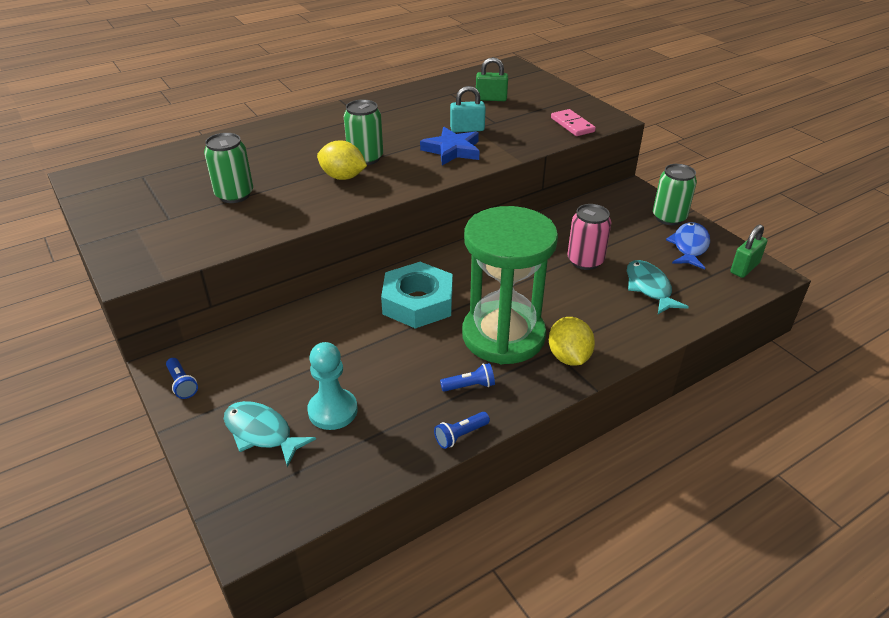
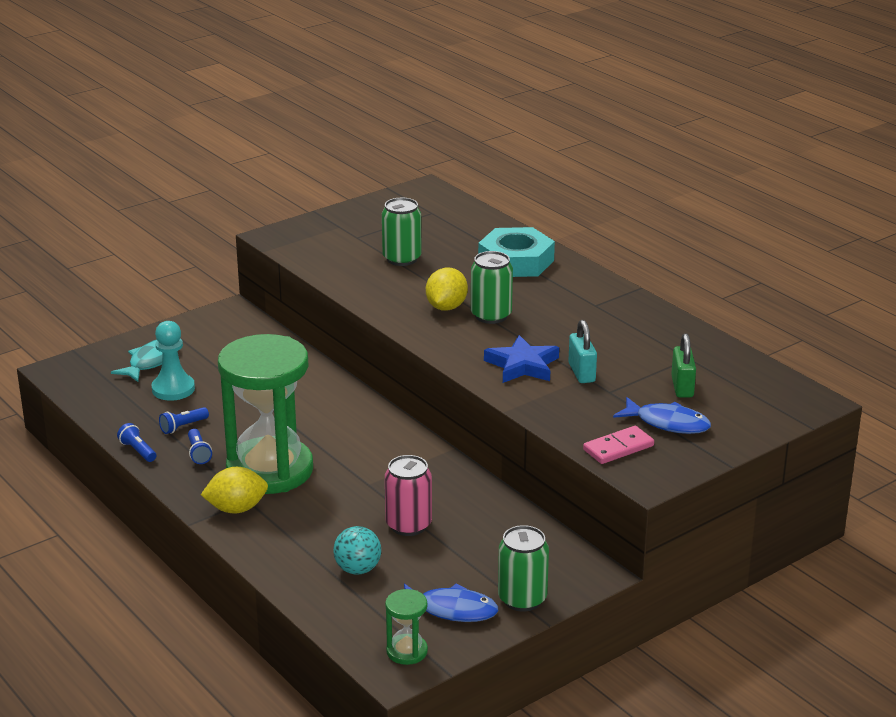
camera: 85 degrees right, 10 degrees down
(182, 384) = (210, 320): blue flashlight -> blue flashlight (183, 427)
(418, 302) = (322, 419): turquoise nut -> turquoise nut (516, 261)
(539, 107) = (668, 423): none -> blue fish
(649, 288) = (358, 569): turquoise fish -> turquoise ball
(744, 268) = (407, 651): green padlock -> green hourglass

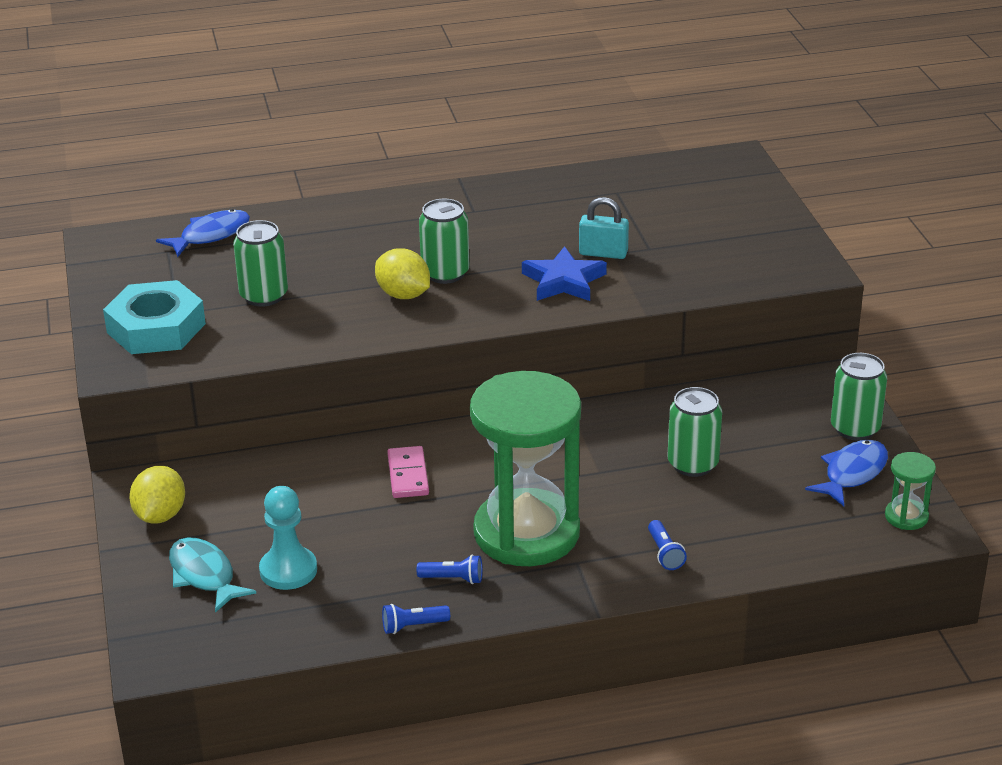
camera: 65 degrees left, 5 degrees up
(183, 427) = (384, 579): blue flashlight -> blue flashlight (664, 553)
(236, 509) = (590, 573): yellow lemon -> yellow lemon (160, 515)
(358, 569) = (753, 515): turquoise ball -> none
(408, 525) = (693, 464): pink can -> green can
(516, 261) = (338, 229): turquoise nut -> turquoise nut (156, 328)
(618, 448) = (754, 271): pink domino -> pink domino (408, 475)
(668, 423) = (727, 235): blue fish -> blue fish (210, 235)
(682, 387) = (668, 210): green padlock -> none

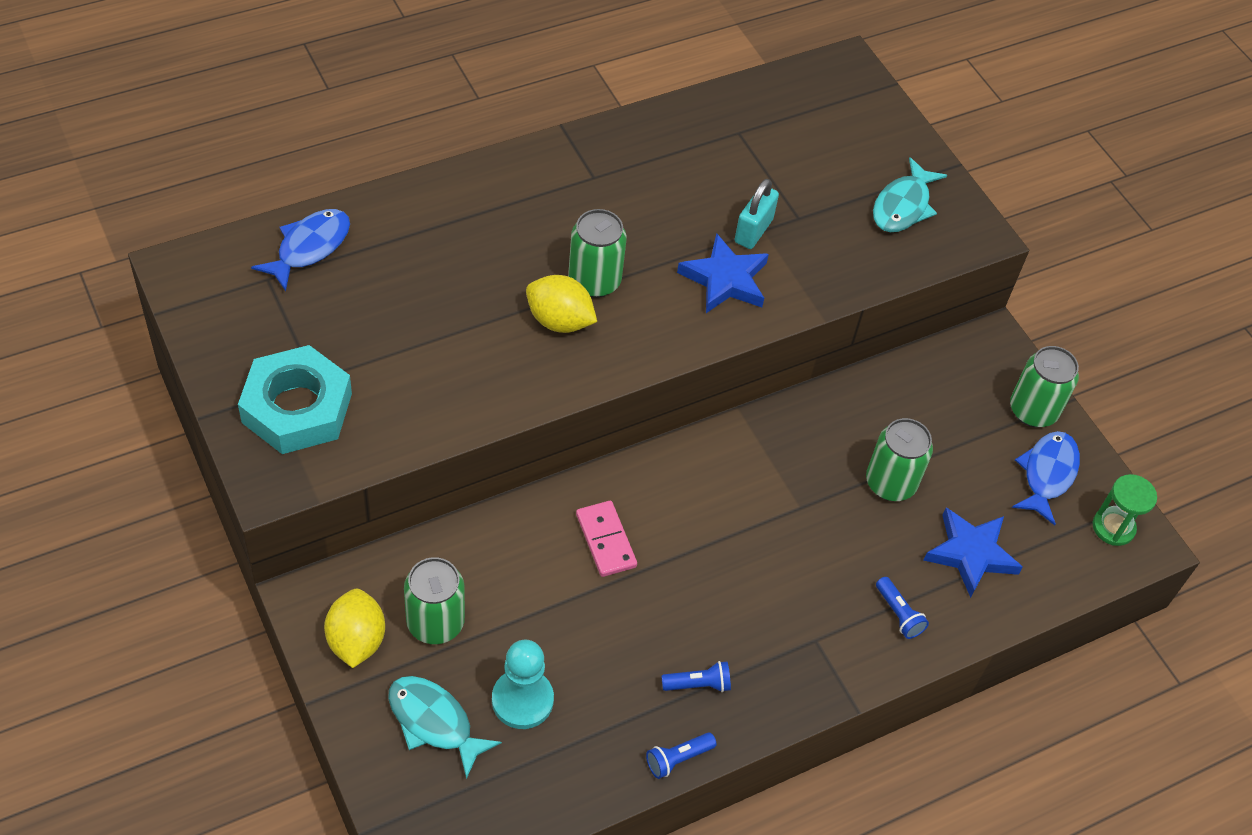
camera: 20 degrees left, 20 degrees up
(264, 296) = (404, 340): green can -> green can (435, 622)
(526, 533) = (753, 606): green hourglass -> none
(603, 253) = (753, 231): turquoise padlock -> turquoise padlock turned 60 degrees counterclockwise
(751, 248) = (903, 206): none -> turquoise fish
(753, 520) = (971, 554): none -> blue star

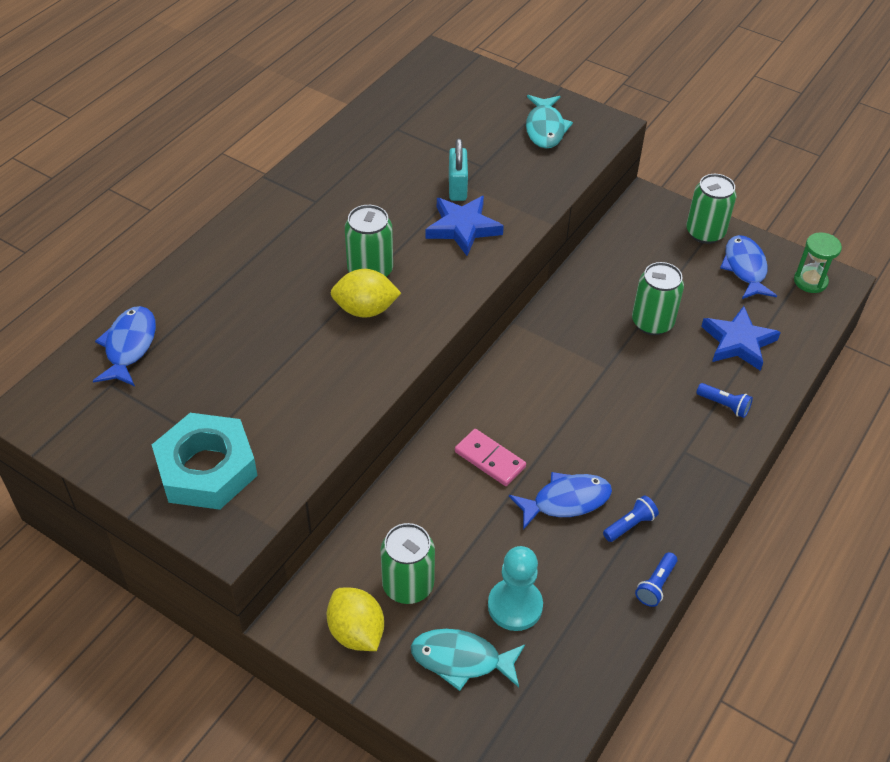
camera: 25 degrees left, 5 degrees down
(651, 624) = (566, 501): none -> blue fish

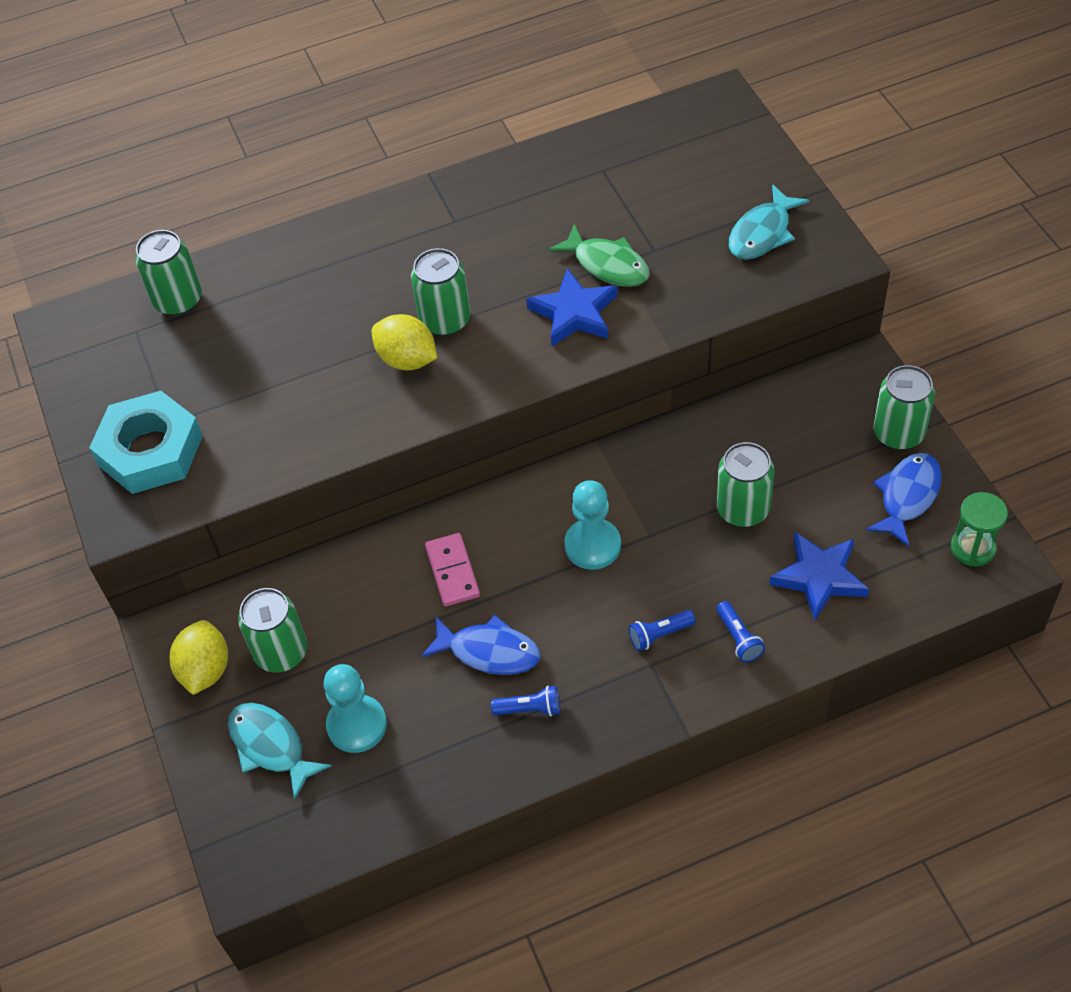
camera: 40 degrees right, 5 degrees up
(129, 346) = (178, 300): blue fish -> green can
(457, 187) = (607, 265): turquoise padlock -> green fish
(574, 393) = (592, 545): none -> turquoise pawn
(656, 585) = (502, 781): blue flashlight -> blue flashlight (659, 635)

